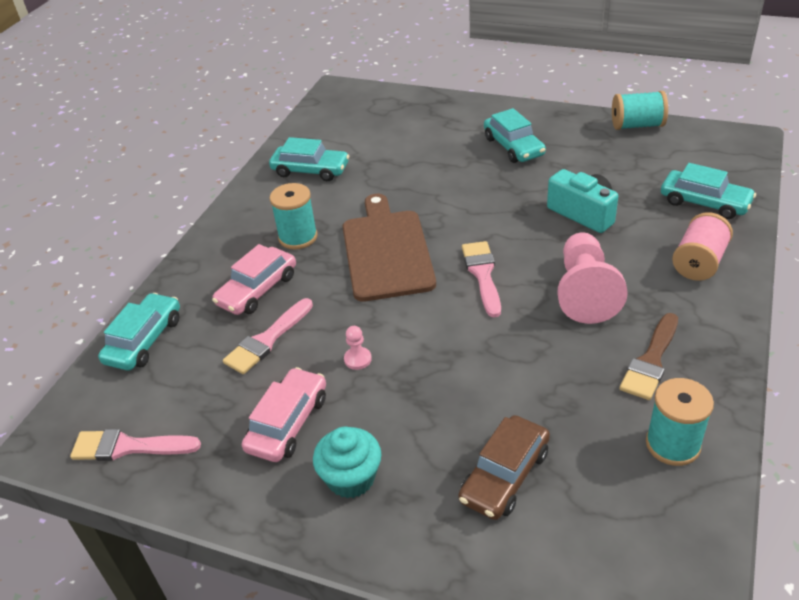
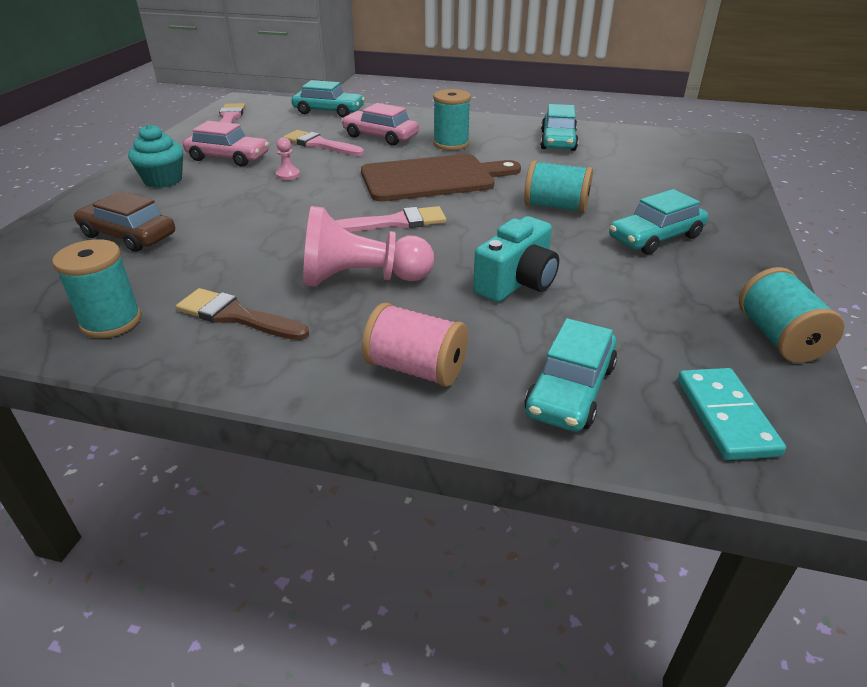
camera: 80 degrees right, 5 degrees down
(458, 185) = (556, 206): none -> turquoise spool
(714, 155) = (725, 416): none -> turquoise domino

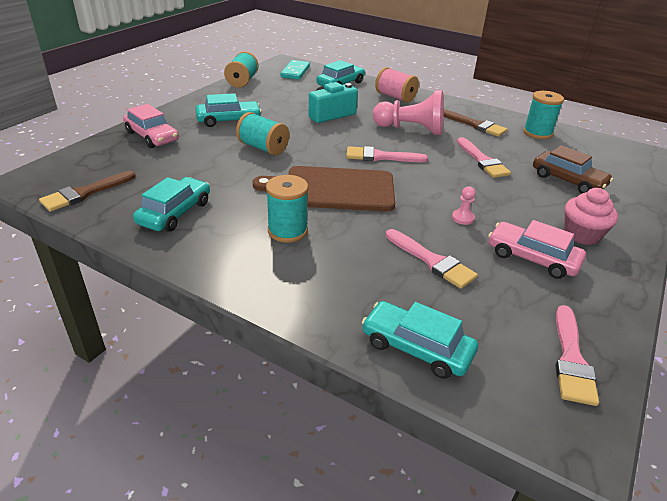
camera: 165 degrees left, 0 degrees up
(163, 180) = (582, 234): turquoise cupcake -> pink cupcake
(245, 243) = (482, 161): none -> pink brush
(380, 136) = (358, 262): pink car -> pink car (152, 136)
(654, 141) = (85, 193): none -> brown brush

